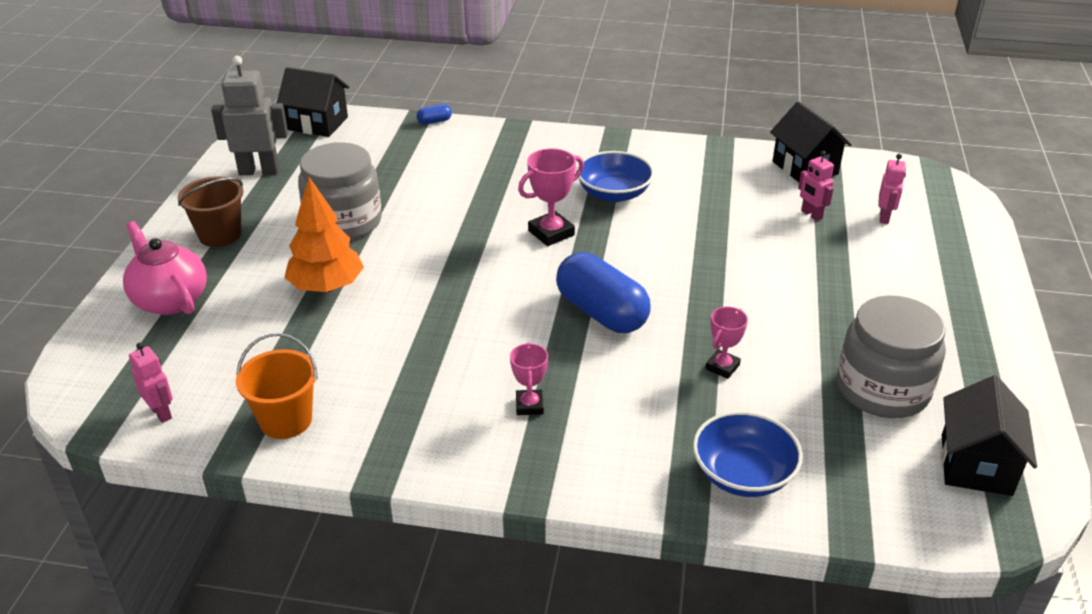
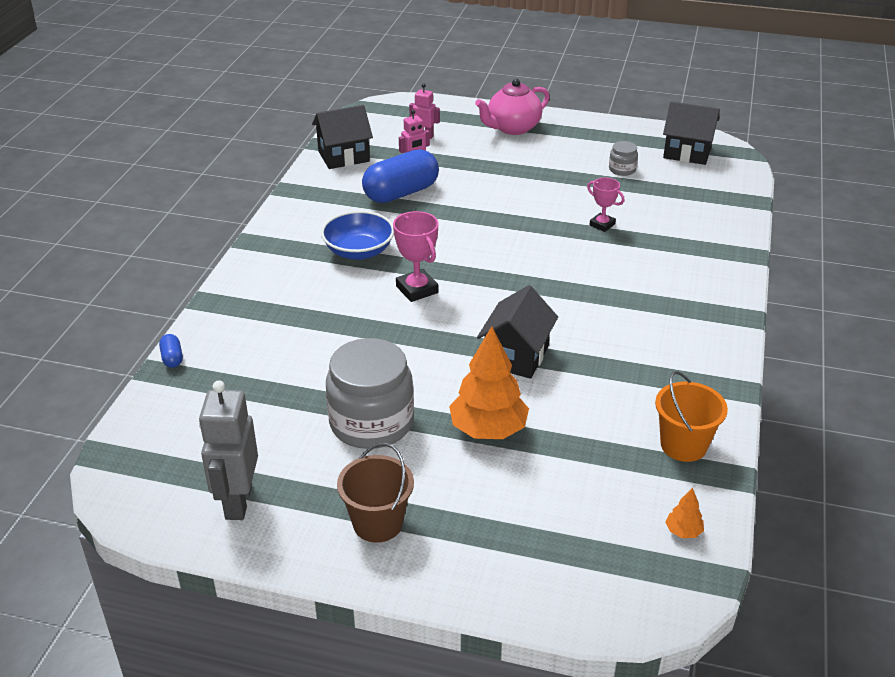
camera: 85 degrees left, 0 degrees up
(161, 413) = (683, 531): pink robot -> orange tree
(170, 300) = (502, 551): pink teapot -> pink teapot (512, 128)
(317, 123) = (134, 456): black house -> black house (516, 356)
(529, 405) = (651, 312): pink trophy -> none
(601, 313) = (537, 271): blue capsule -> blue capsule (401, 193)
(743, 474) = (709, 230): blue bowl -> none
(882, 389) = (622, 169): grey jar -> grey jar, size x0.44

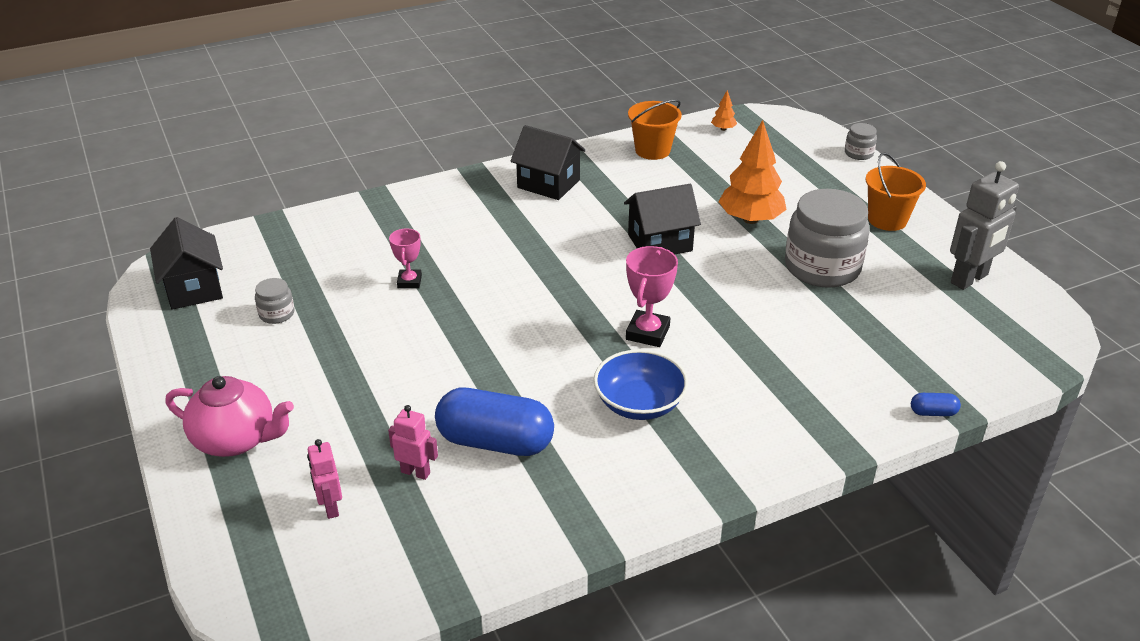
camera: 130 degrees left, 0 degrees up
(172, 358) = (933, 413): blue capsule -> blue capsule turned 60 degrees clockwise
(344, 156) = (461, 550): black house -> black house (548, 184)
(377, 523) = (887, 220): brown bucket -> orange bucket
(514, 611) = (858, 153): none -> grey jar

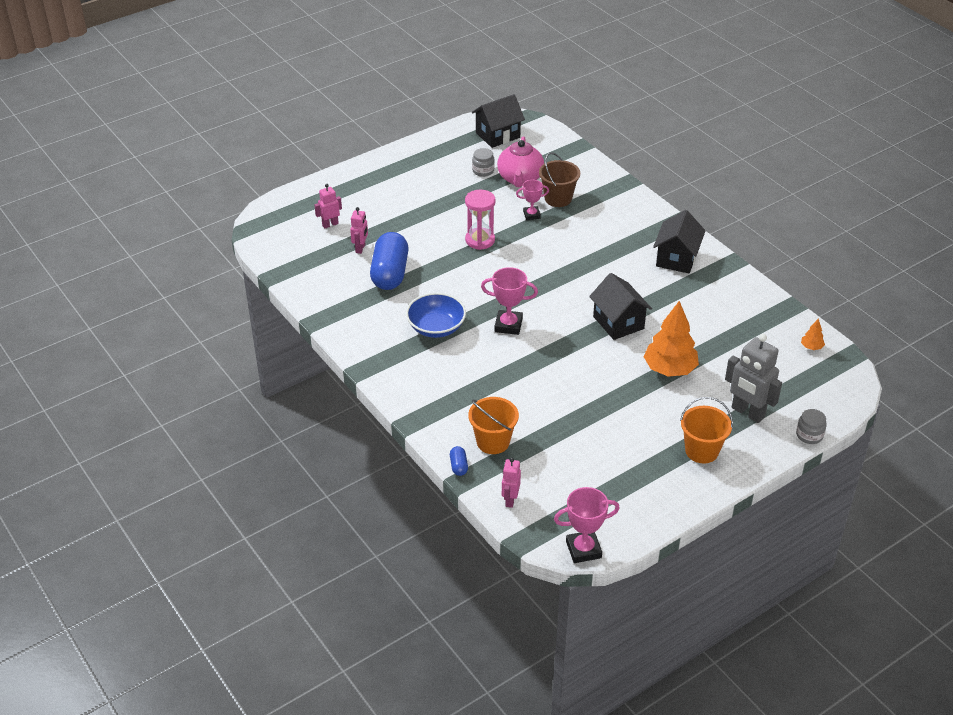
camera: 80 degrees right, 5 degrees up
(236, 440) = (373, 182): pink teapot -> pink teapot (520, 179)
(383, 254) = (558, 198): none -> brown bucket
(448, 337) = (480, 240): none -> pink hourglass
(652, 150) = (753, 308): orange bucket -> orange bucket (493, 442)
(822, 267) = (616, 411): grey jar -> none
(969, 279) = (630, 498): grey robot -> grey robot (747, 412)
(989, 373) = (510, 500): none -> pink robot
(1061, 325) = (583, 549): none -> pink trophy

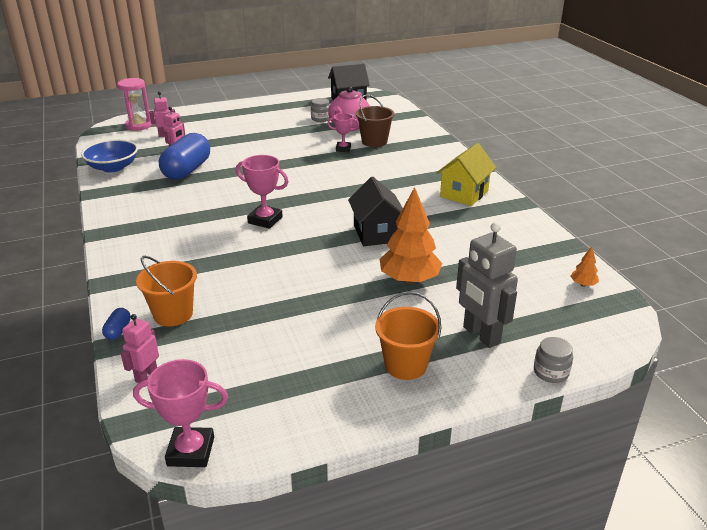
camera: 15 degrees right, 10 degrees down
(436, 327) = (195, 212): blue bowl -> blue bowl (113, 167)
(480, 240) = (284, 159): pink hourglass -> pink hourglass (138, 126)
(676, 258) = (464, 194): black house -> yellow house

